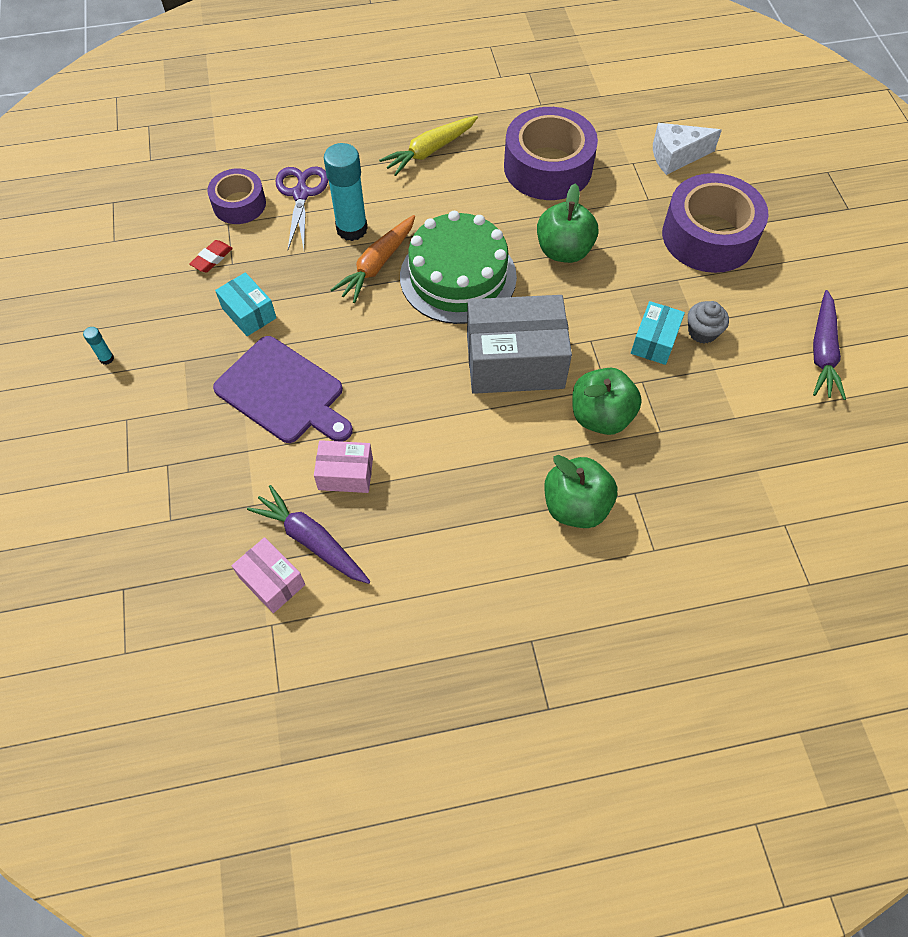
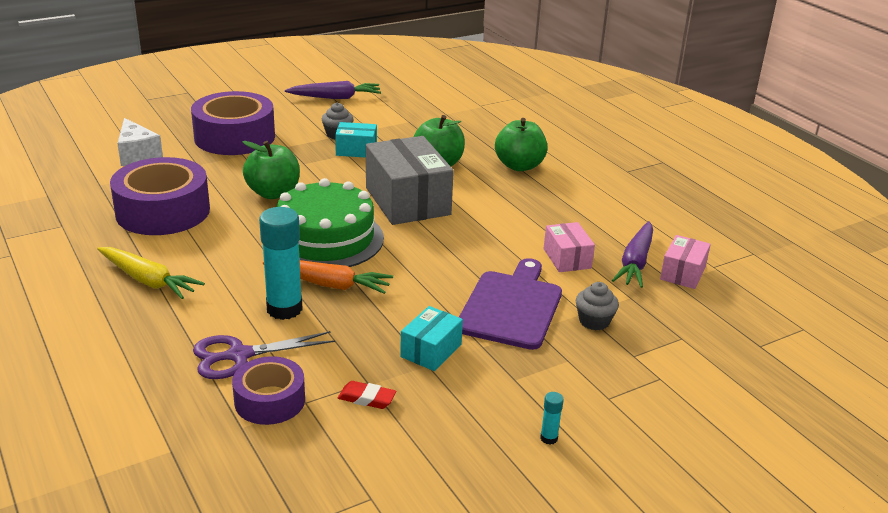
camera: 110 degrees left, 30 degrees down
(230, 453) = (594, 321): none -> grey cupcake

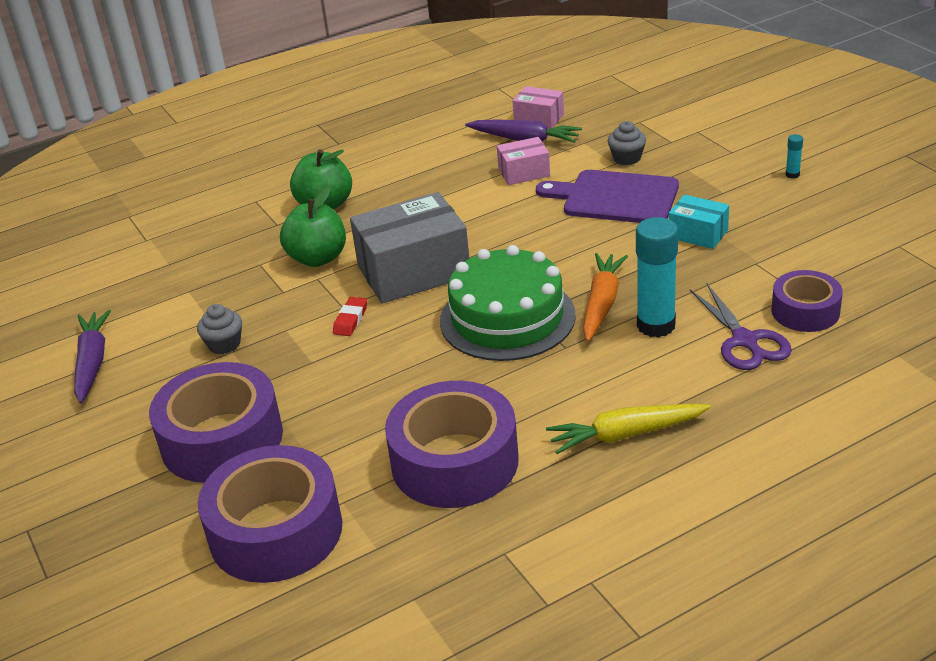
camera: 85 degrees left, 5 degrees up
(137, 155) = (276, 531): white cheese -> purple tape
(148, 280) = (625, 435): yellow carrot -> yellow carrot turned 135 degrees counterclockwise
(273, 193) = (398, 374): green apple -> none
(356, 150) = (275, 323): turquoise box -> none
(367, 398) = (780, 260): red eraser -> red eraser (350, 320)

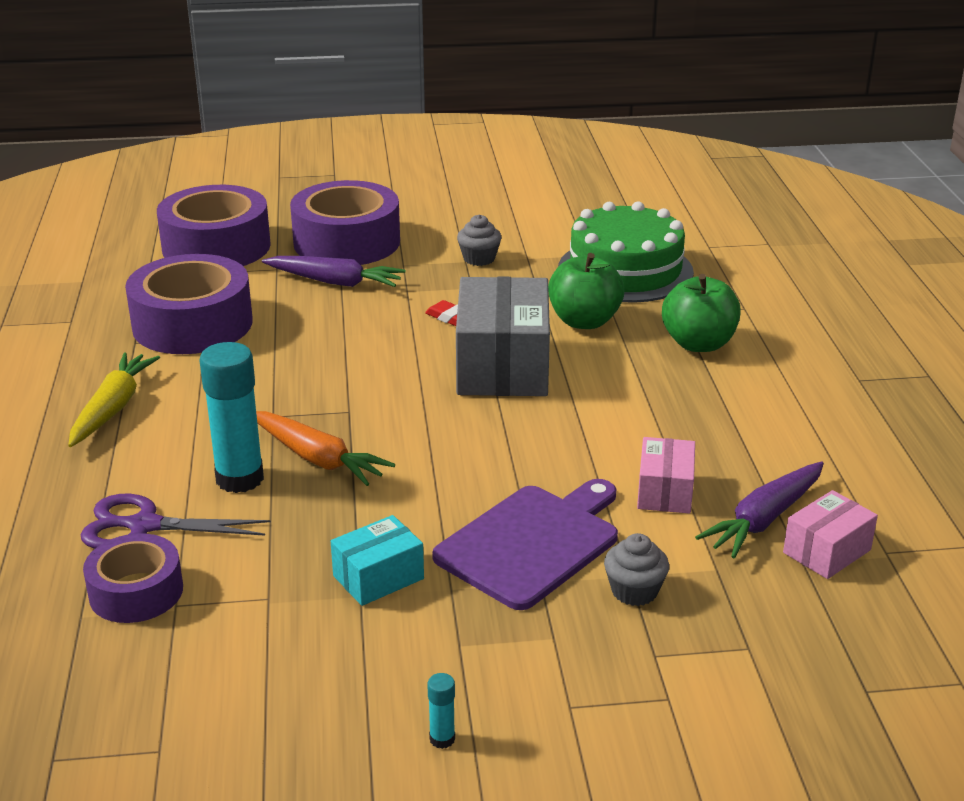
camera: 110 degrees right, 5 degrees down
(92, 362) = (514, 207): purple carrot -> purple carrot (335, 282)
(507, 318) = (359, 397): green cake -> green cake (625, 270)

